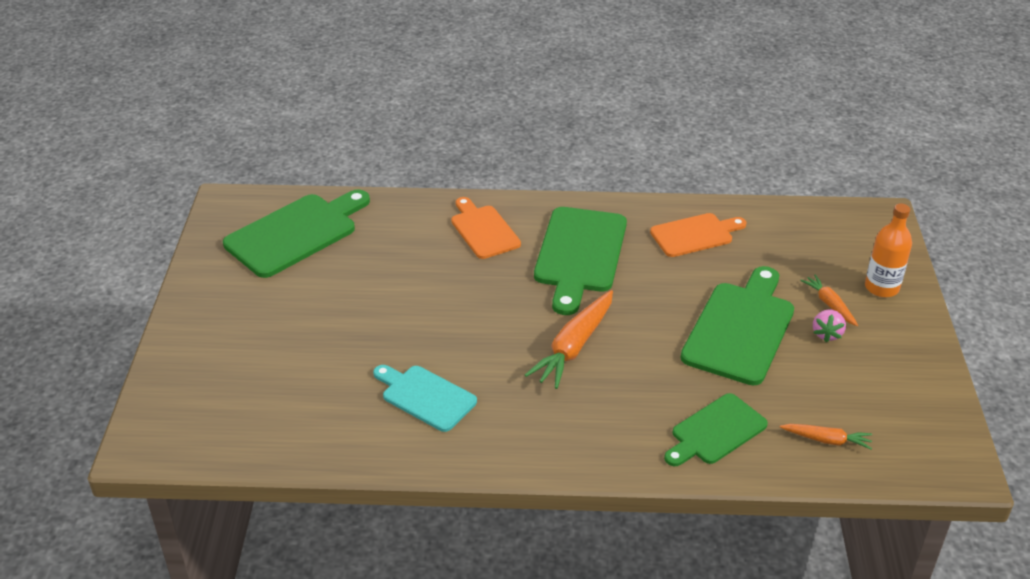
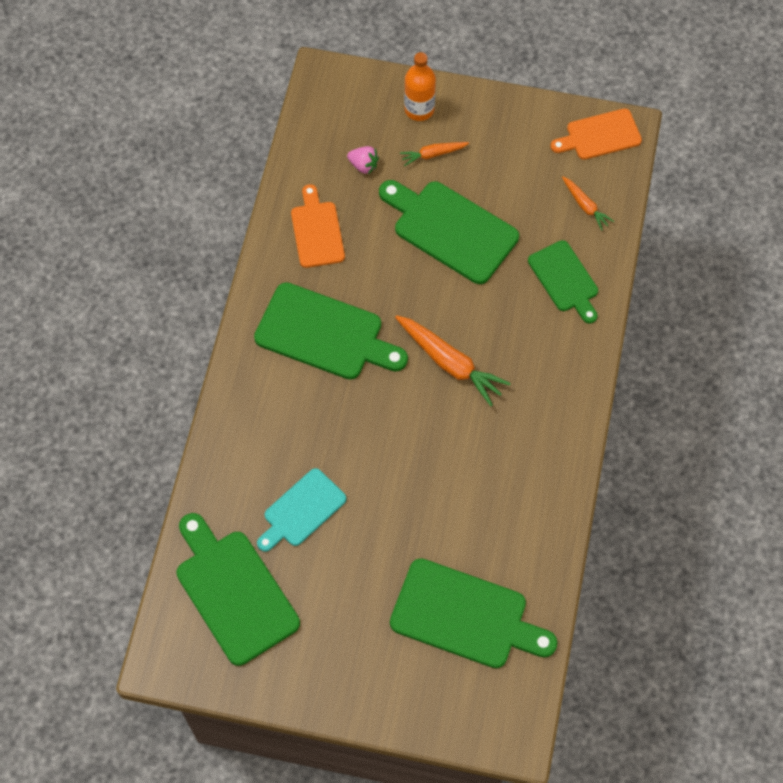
camera: 80 degrees left, 25 degrees up
(278, 392) = (465, 616): none -> green cutting board
(425, 396) = (491, 492): turquoise cutting board -> turquoise cutting board (301, 510)
(483, 230) = (269, 412): orange cutting board -> orange cutting board (599, 135)
(826, 440) = (585, 206): orange carrot -> orange carrot turned 120 degrees clockwise
(827, 334) = (468, 168): pink strawberry -> pink strawberry (363, 165)

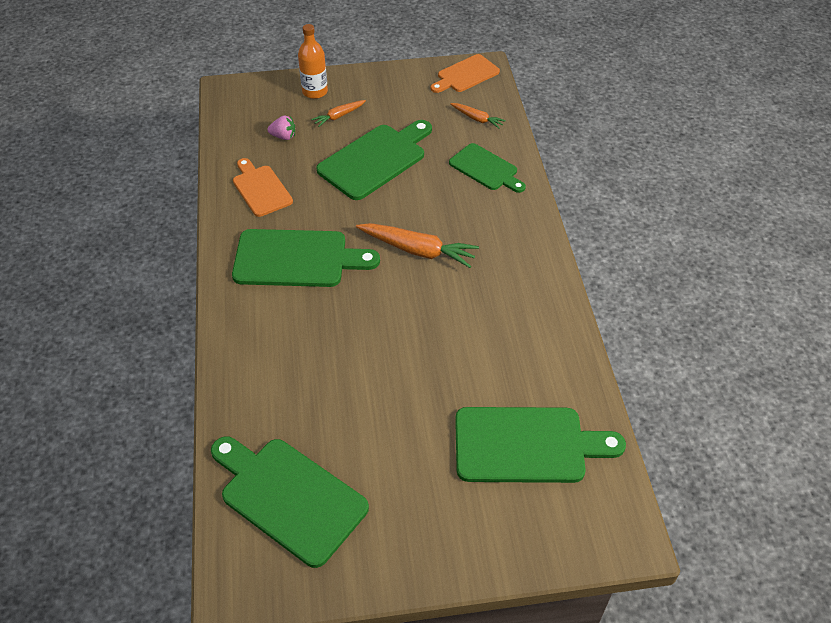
camera: 20 degrees left, 15 degrees down
(301, 510) = (330, 403): turquoise cutting board -> none
(451, 229) = (375, 160): green cutting board -> green cutting board turned 120 degrees clockwise

